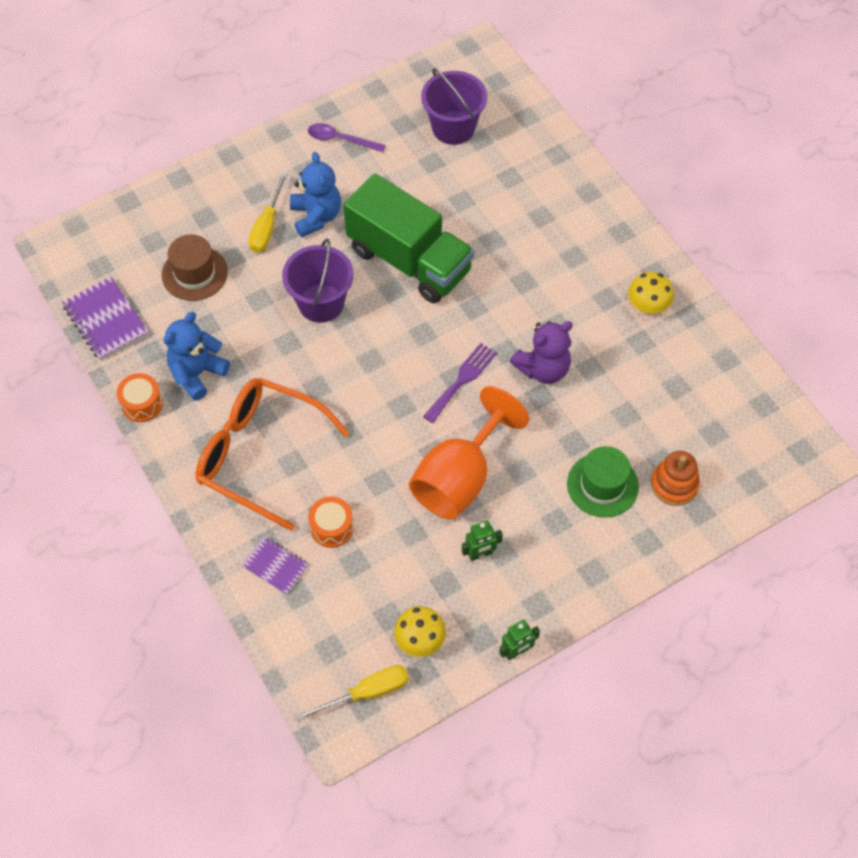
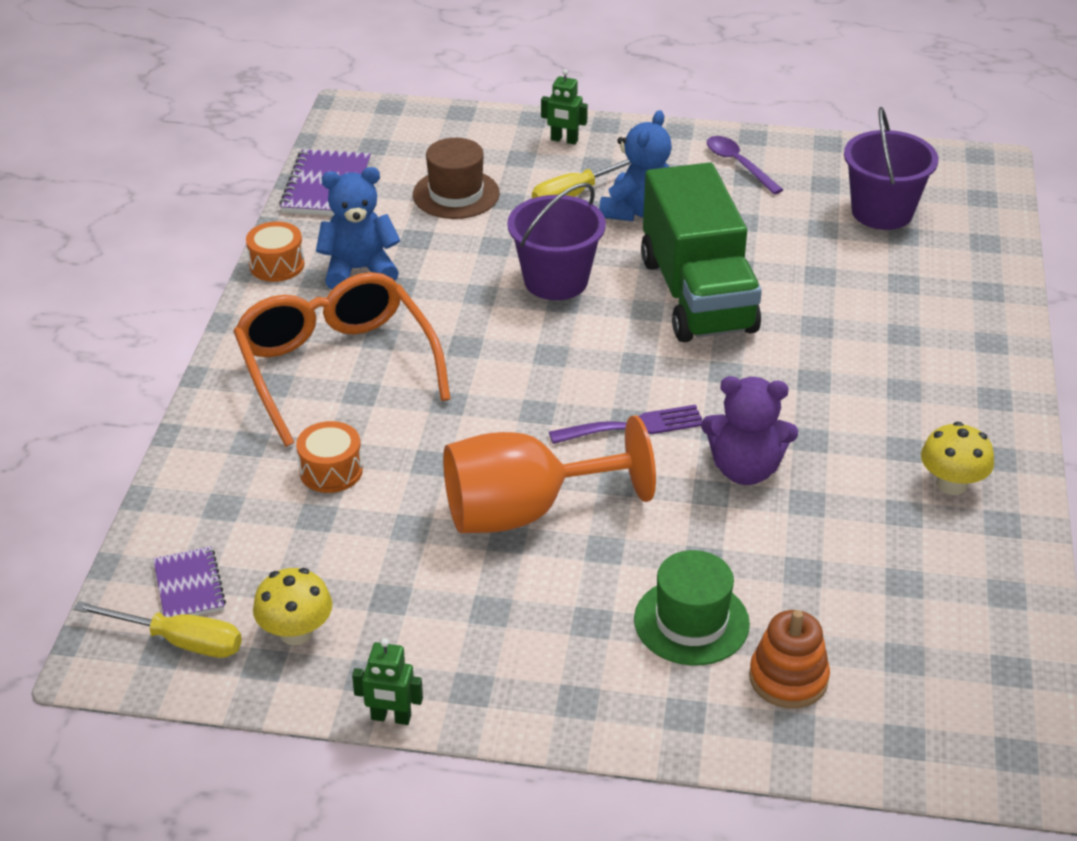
camera: 40 degrees right, 20 degrees down
(275, 566) = (232, 468): purple notebook -> purple notebook (189, 586)
(480, 554) = (463, 596): green robot -> green robot (564, 140)

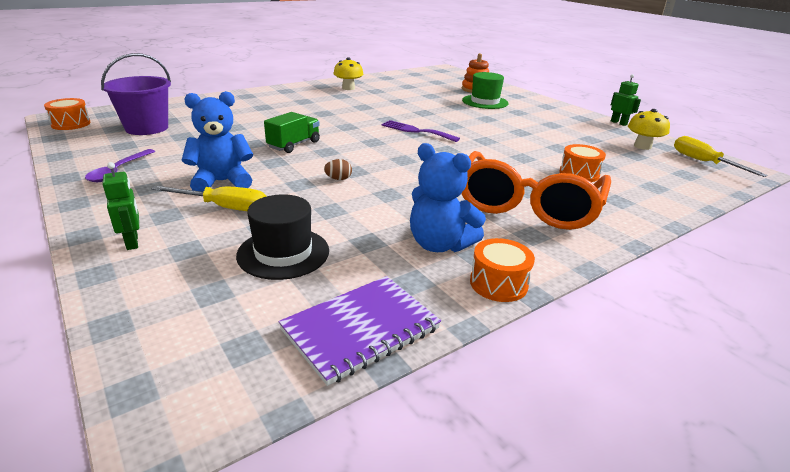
camera: 135 degrees left, 10 degrees down
(189, 586) = (690, 172): purple notebook -> none
(456, 194) = (283, 253): brown hat -> black hat
(524, 512) = (502, 133): orange goblet -> none
(556, 281) = (338, 179): purple bucket -> brown egg
(697, 295) = (294, 145): green truck -> green truck, size x0.47
(745, 469) = (401, 111): purple teddy bear -> none
(952, 167) = (71, 124): none -> orange drum

